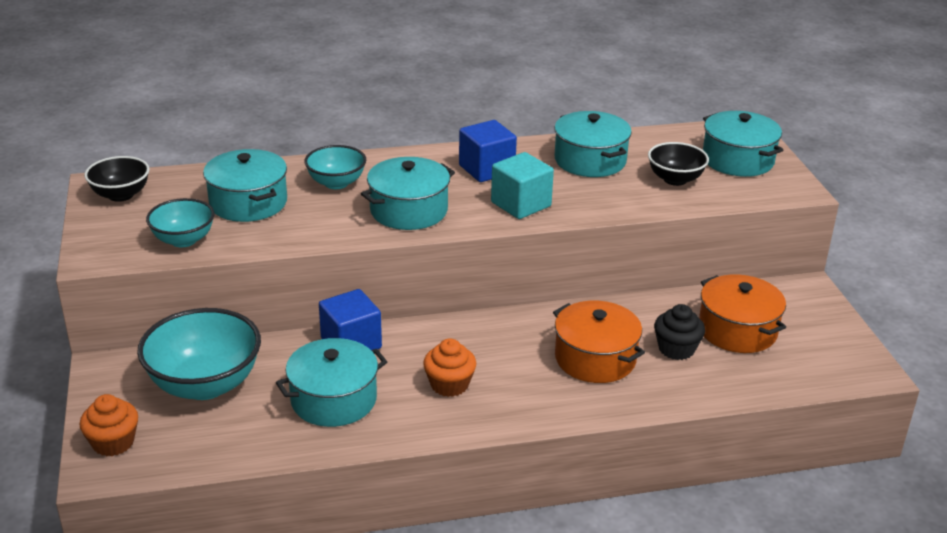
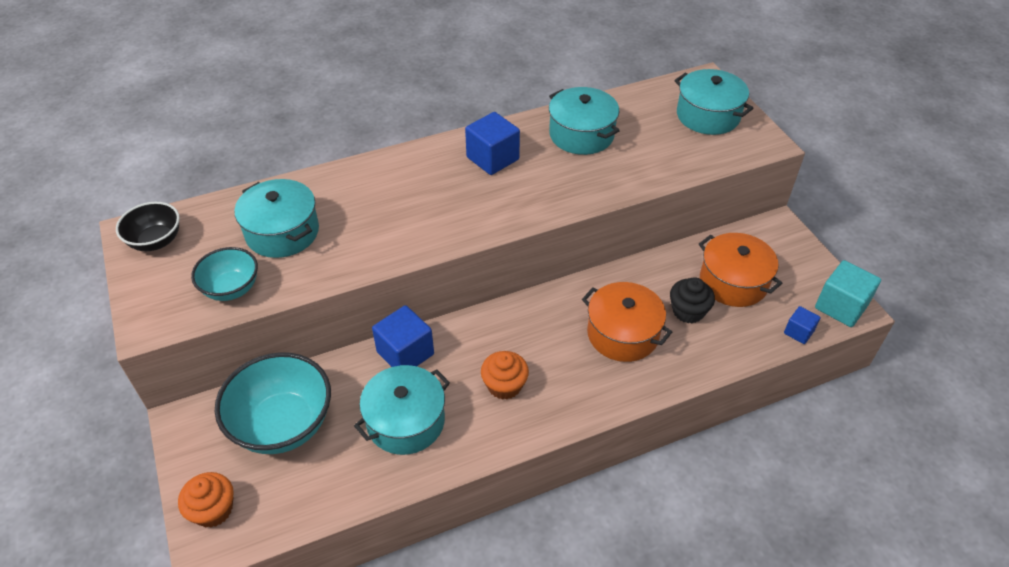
camera: 10 degrees left, 15 degrees up
(336, 183) = (359, 195): turquoise bowl -> none
(409, 210) = (435, 219): turquoise pot -> none
(521, 204) = (534, 196): turquoise cube -> turquoise cube (841, 306)
(675, 179) = (661, 146): black bowl -> none
(799, 384) = (798, 332): none -> blue cube

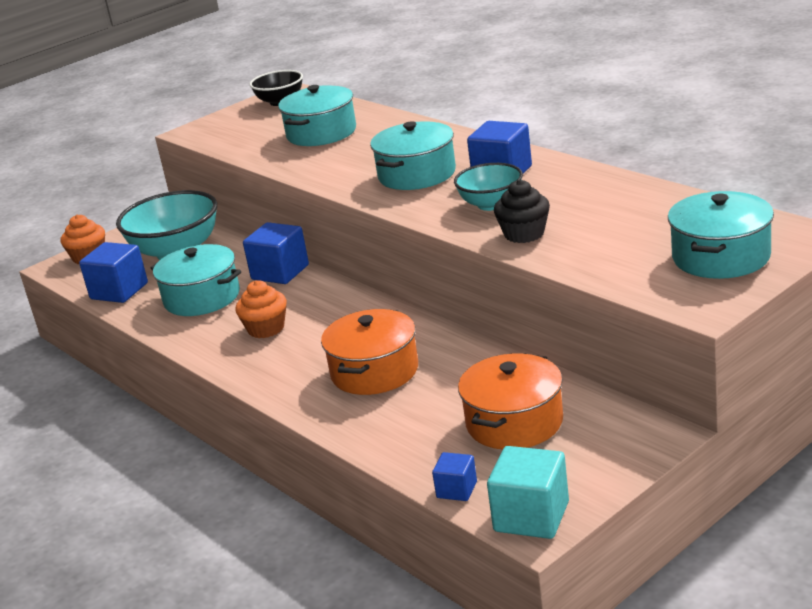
camera: 75 degrees right, 20 degrees down
(231, 289) = (244, 140): turquoise bowl -> turquoise bowl (491, 204)
(329, 490) = (119, 291): none -> blue cube
(581, 134) = (592, 200): turquoise pot -> turquoise pot (417, 174)
(688, 311) = (438, 403): black cupcake -> black cupcake (524, 234)

